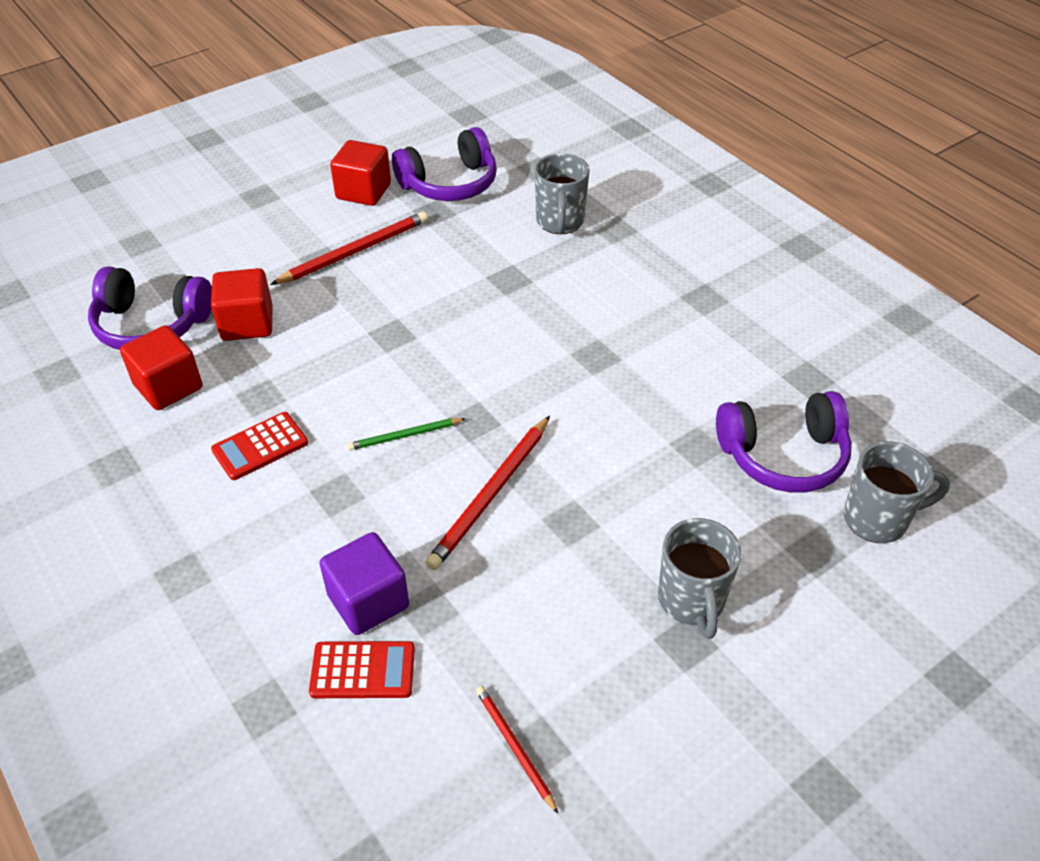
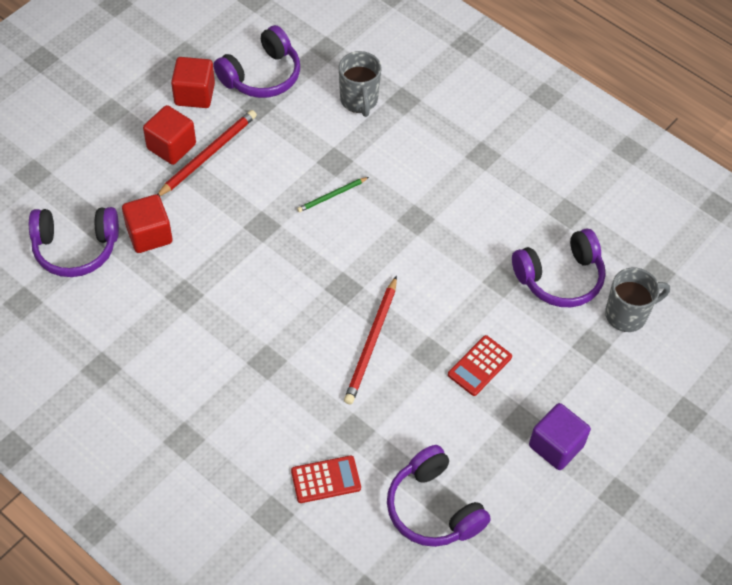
camera: 15 degrees left, 10 degrees up
(168, 386) = (112, 299): red cube -> red cube (171, 146)
(260, 447) = (199, 335): red calculator -> red calculator (479, 366)
(368, 601) = (314, 433): purple cube -> purple cube (556, 446)
(404, 436) = (298, 308): green pencil -> green pencil (332, 196)
(514, 747) = (433, 508): red pencil -> purple headphones
(692, 601) = (520, 394): grey mug -> none

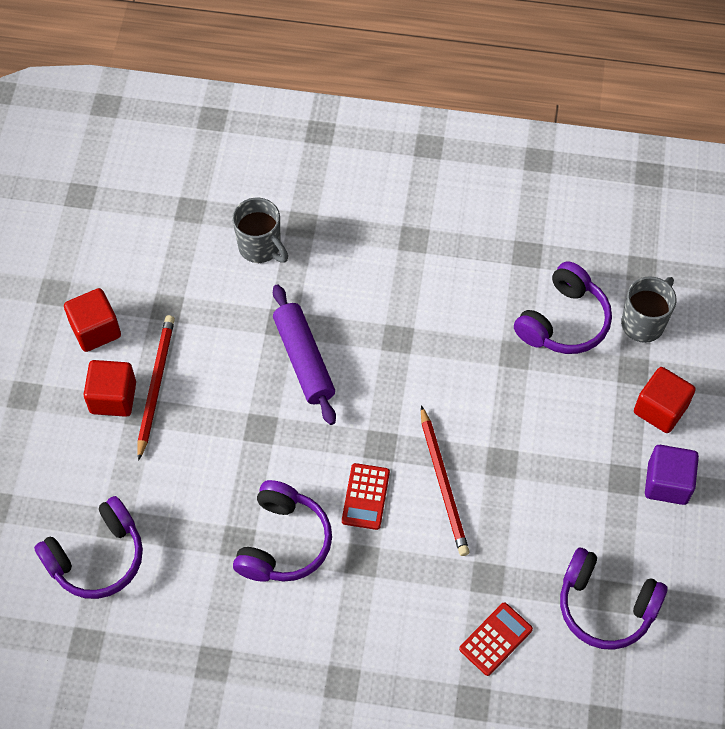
camera: 30 degrees left, 5 degrees up
(149, 235) = (159, 501): red cube -> red cube (660, 409)
(262, 75) = (148, 273): purple headphones -> purple headphones (283, 542)
(332, 196) = (304, 360): green pencil -> purple rolling pin
(479, 366) = (553, 448): red calculator -> red calculator (366, 496)

